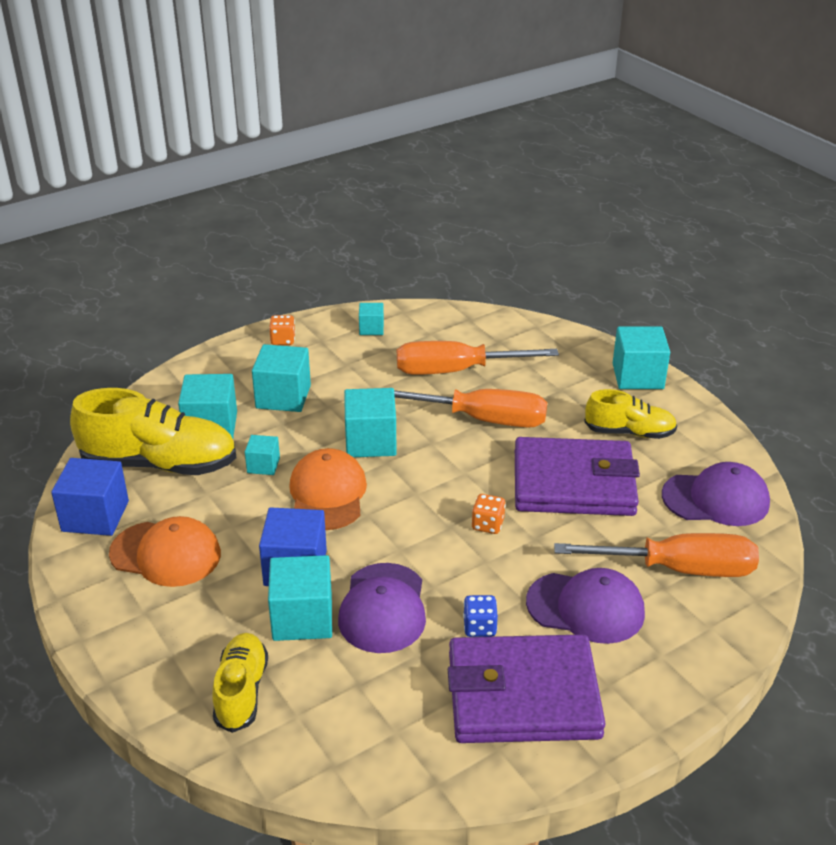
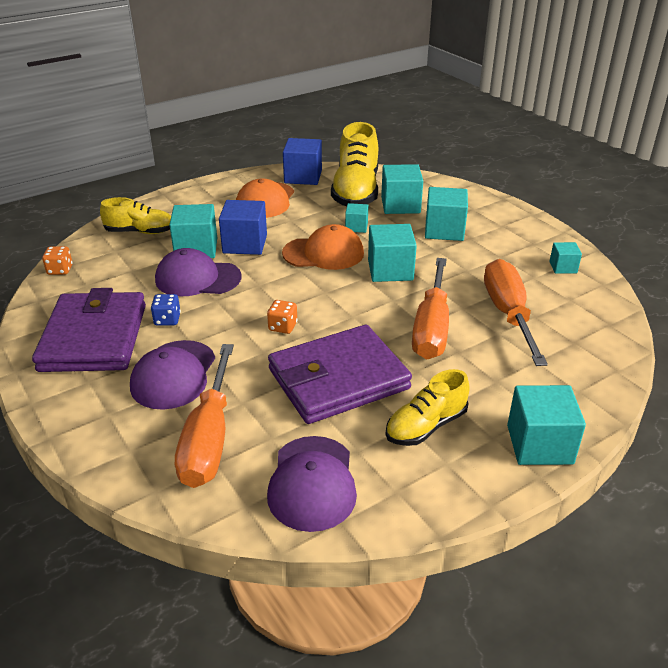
camera: 90 degrees right, 0 degrees up
(283, 340) = (526, 226): orange dice -> orange dice (60, 270)
(573, 483) = (338, 379): purple wallet -> purple wallet turned 60 degrees clockwise
(629, 432) = (426, 426): yellow shoe -> yellow shoe turned 45 degrees clockwise

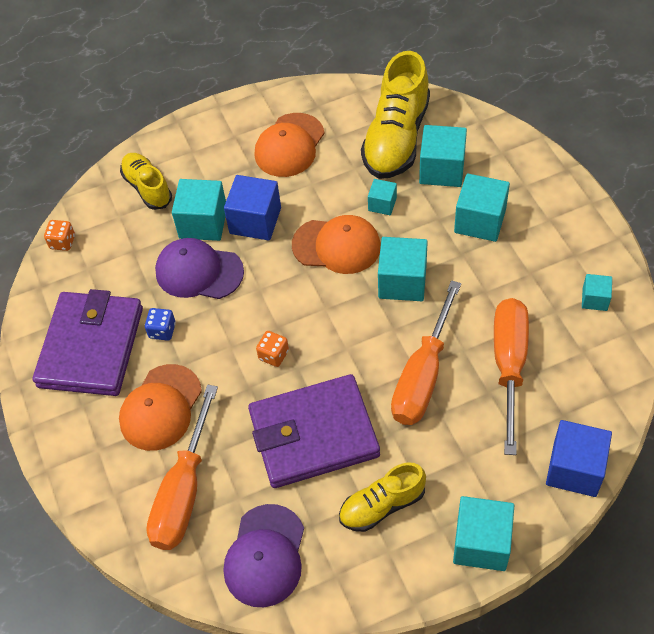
camera: 15 degrees right, 20 degrees up
(140, 232) = (147, 188): yellow shoe -> yellow shoe turned 135 degrees counterclockwise
(173, 375) = (161, 408): purple cap -> orange cap
(303, 177) = (340, 104): blue cube -> blue cube (574, 469)

